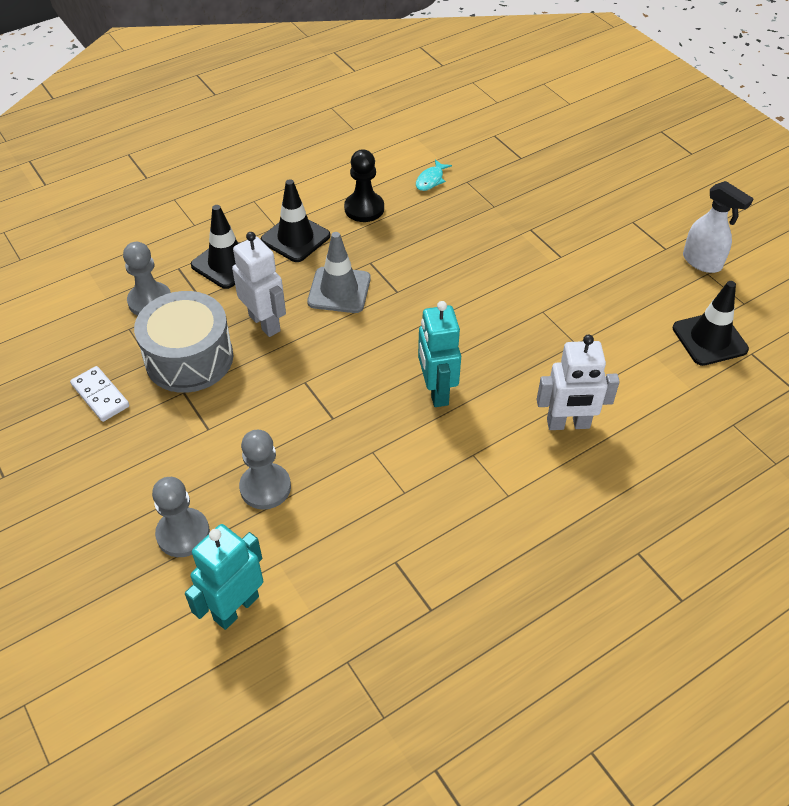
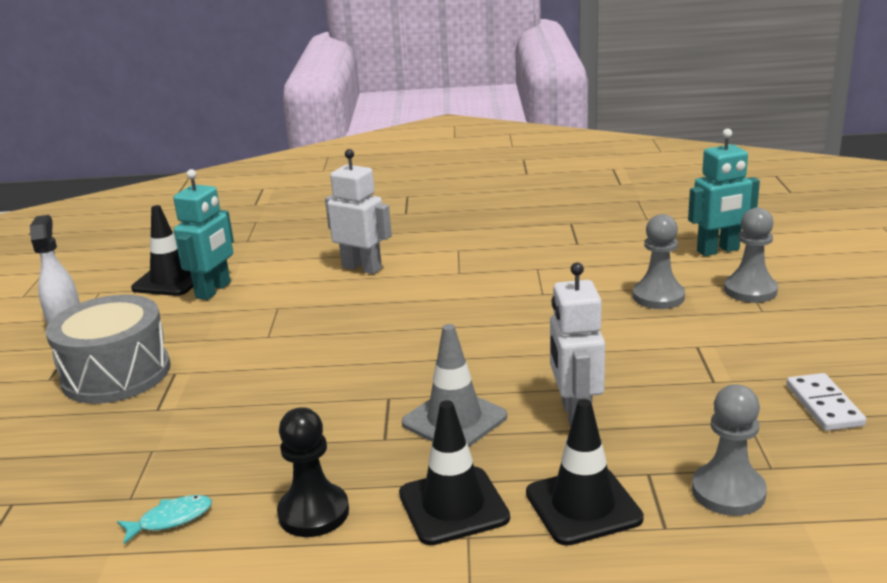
camera: 145 degrees left, 25 degrees down
(189, 358) = (694, 409): grey drum -> grey drum (116, 374)
(436, 391) = (444, 312): turquoise robot -> turquoise robot (214, 290)

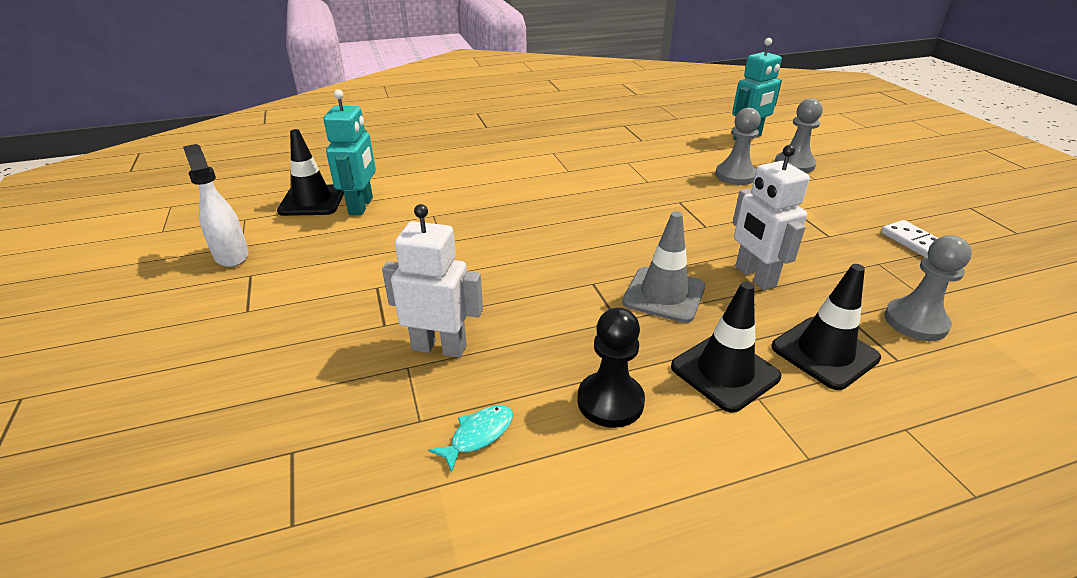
camera: 20 degrees left, 10 degrees up
(116, 374) = (317, 296): grey drum -> none
(362, 268) = (484, 174): white robot -> white robot (439, 347)

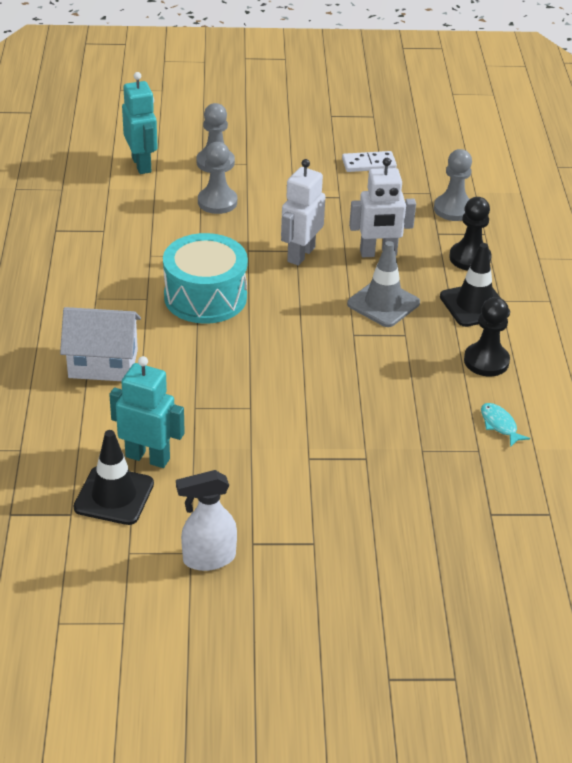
camera: 75 degrees left, 5 degrees up
(439, 347) = (406, 430): white robot -> white robot (300, 254)
(472, 169) = (103, 363): none -> white house
(590, 194) = (205, 297): none -> turquoise drum
(824, 352) = (470, 258): black traffic cone -> black pawn

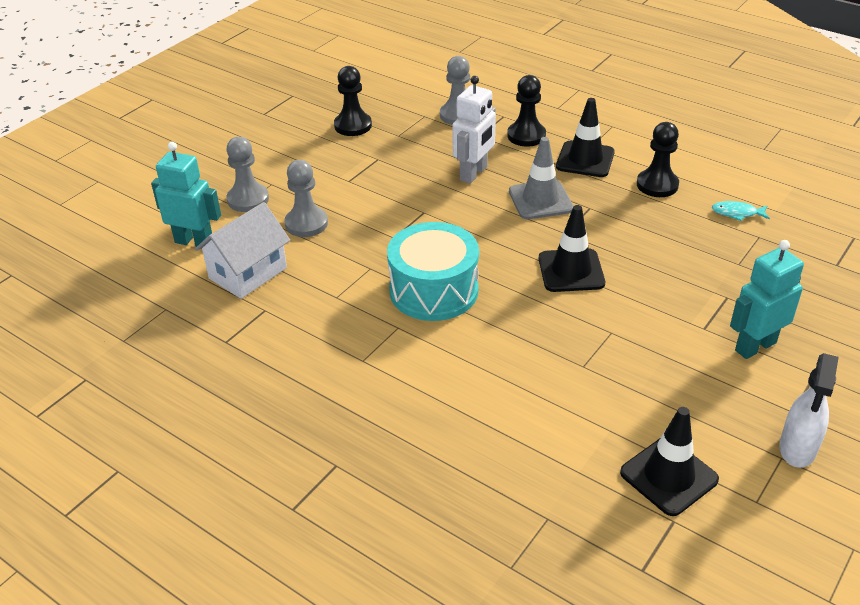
camera: 50 degrees left, 0 degrees up
(103, 363) = (467, 398): white house -> white house (248, 273)
(148, 457) = (630, 428): turquoise robot -> turquoise robot (755, 346)
(300, 254) = (432, 212): white robot -> none
(305, 357) = (571, 271): none -> black traffic cone
(369, 164) = (353, 125): white domino -> black pawn

